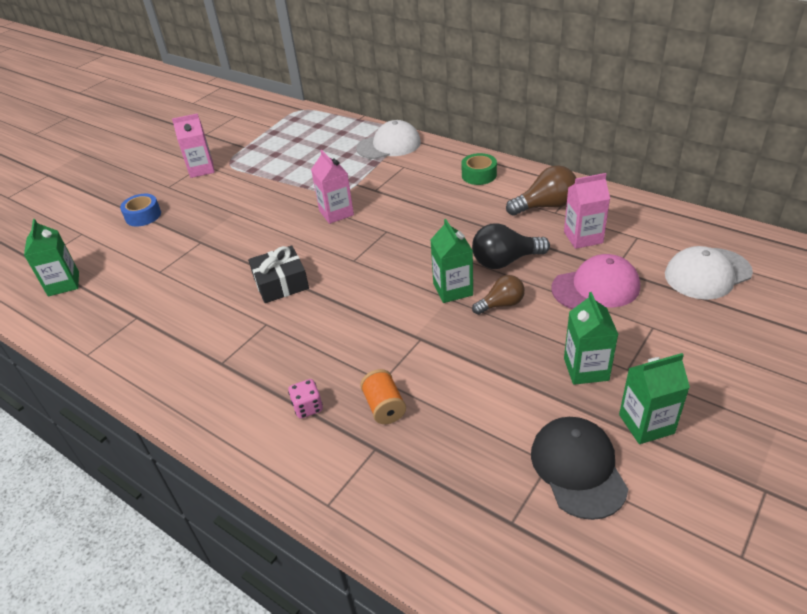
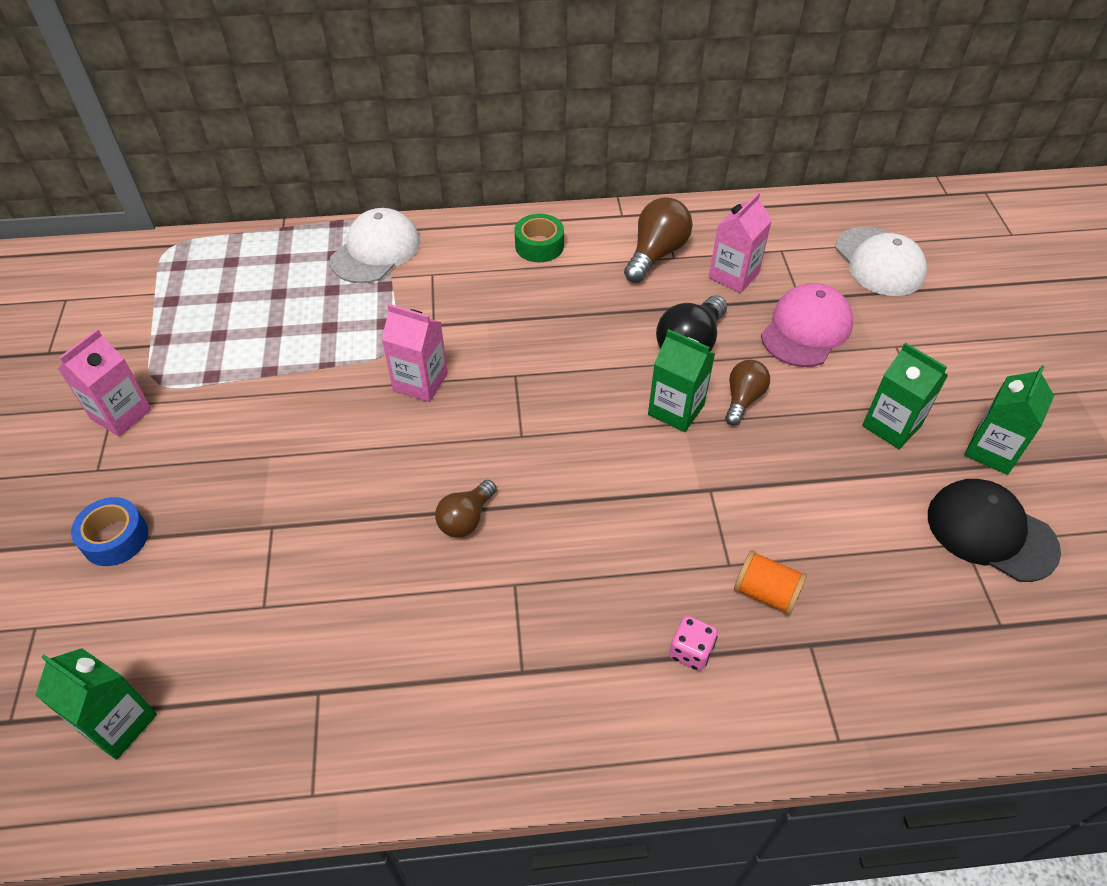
camera: 45 degrees left, 10 degrees up
(281, 283) = (466, 519): black gift -> brown light bulb
(707, 274) = (879, 262): white cap -> white cap turned 45 degrees counterclockwise

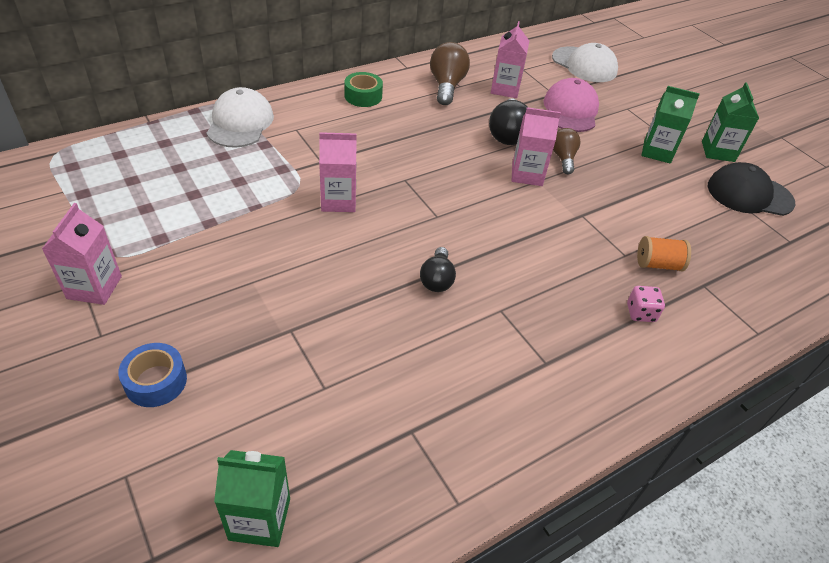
camera: 30 degrees left, 5 degrees down
(466, 519) = (437, 279): brown light bulb -> black light bulb
(676, 410) = (527, 174): green carton -> pink carton

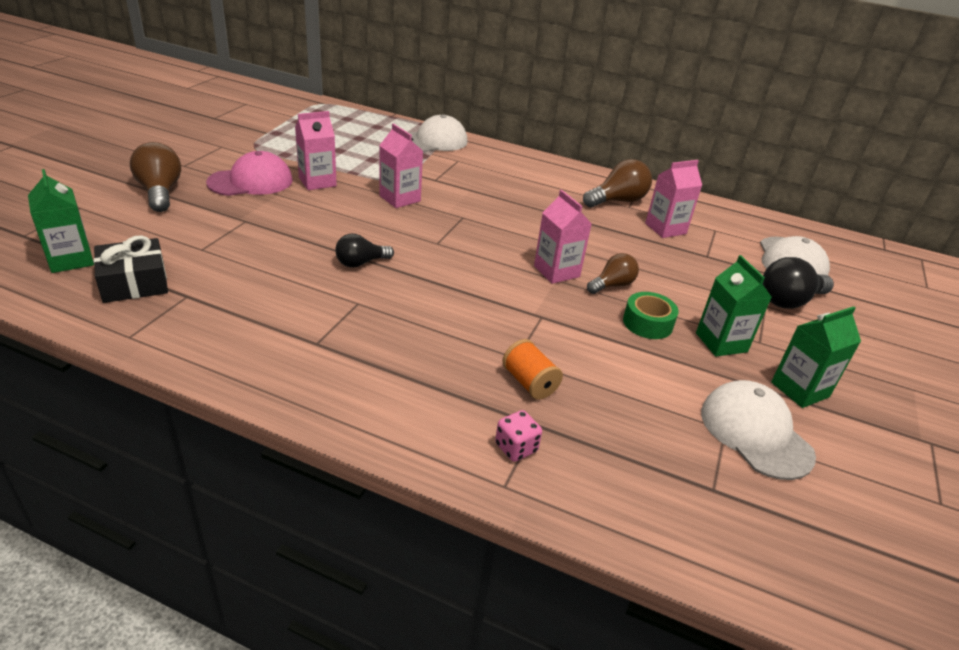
camera: 55 degrees right, 10 degrees down
(94, 287) = (221, 151): pink carton -> pink carton (317, 182)
(156, 381) = (160, 192): blue tape -> brown light bulb
(355, 469) = (134, 282): none -> black gift
(363, 96) = (539, 172): green tape -> green tape (647, 323)
(507, 134) = (599, 247): black light bulb -> black light bulb (789, 301)
(570, 110) = (697, 271): pink cap -> pink cap (251, 181)
(640, 313) = (441, 386): pink dice -> pink dice (516, 448)
(749, 194) = (755, 433): black cap -> white cap

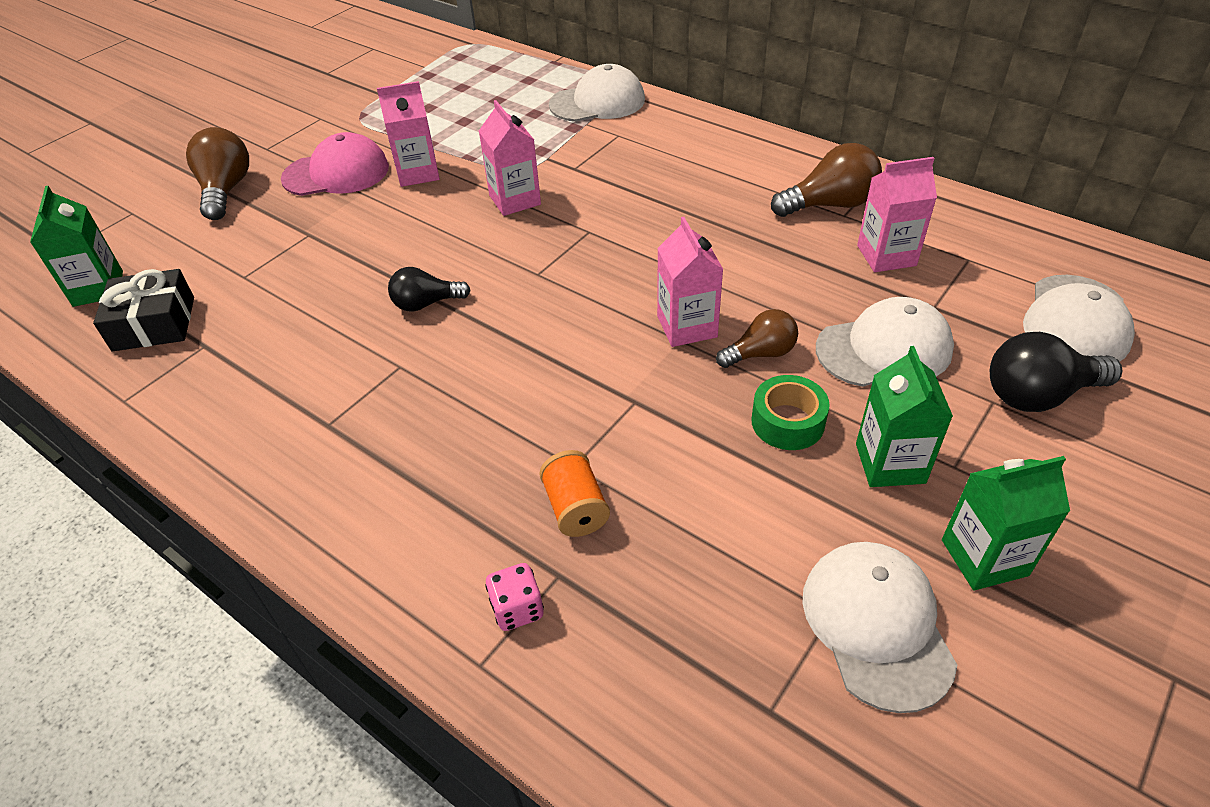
camera: 20 degrees right, 10 degrees up
(688, 280) = (884, 349): none -> white cap

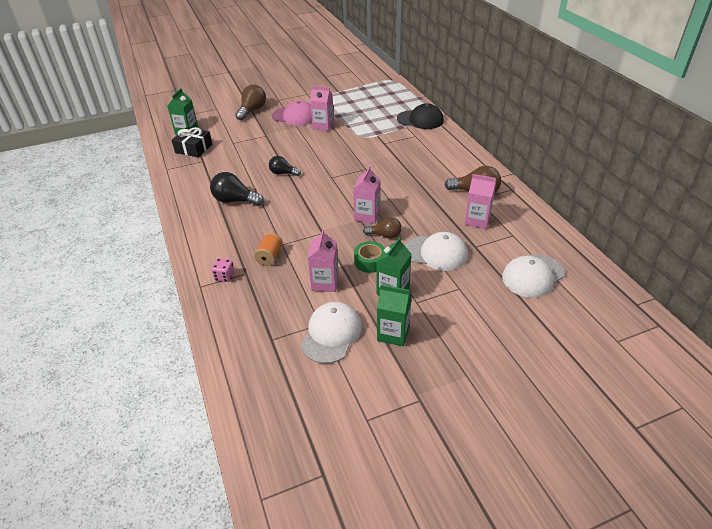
camera: 30 degrees right, 5 degrees down
(515, 200) = (349, 148): pink carton -> pink carton (325, 283)
(598, 102) = (420, 120): white cap -> black cap
(1038, 395) = (481, 294): black light bulb -> black light bulb (235, 200)

